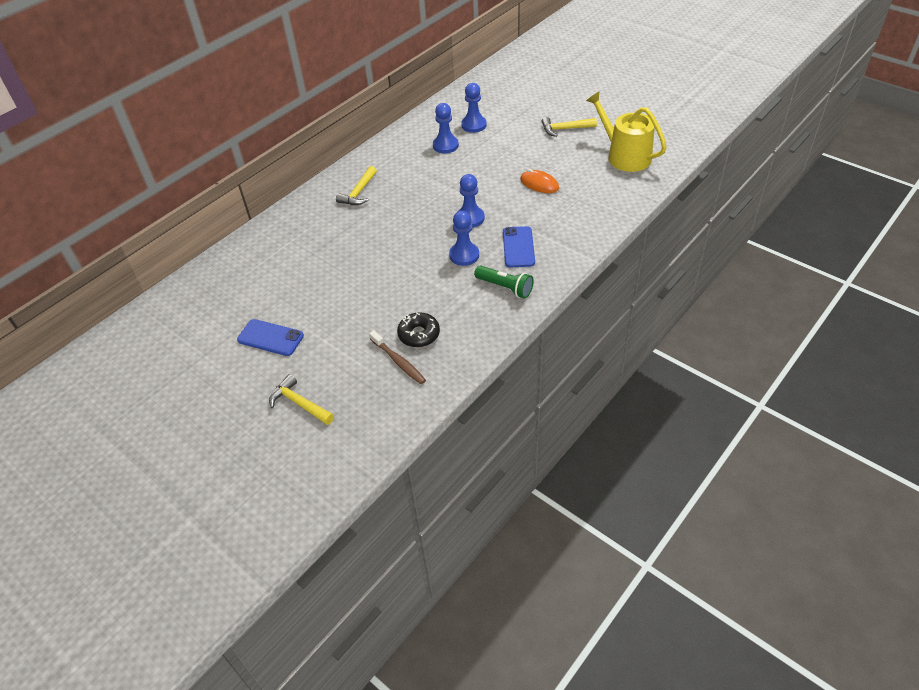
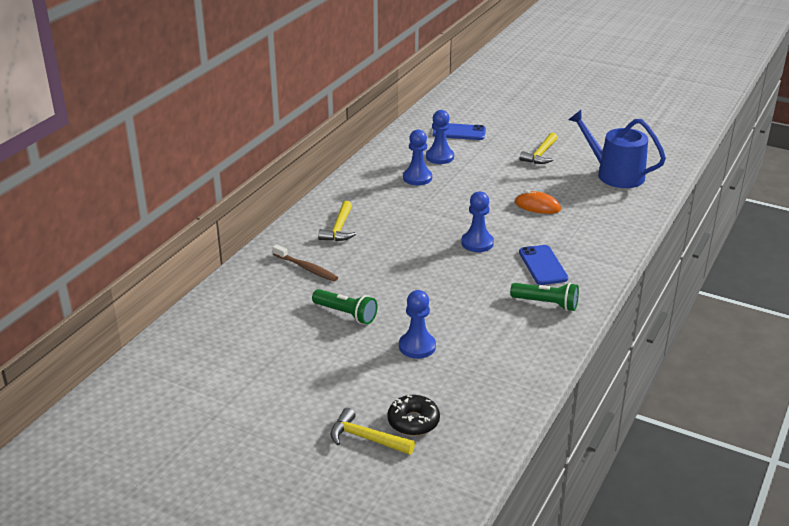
camera: 15 degrees left, 15 degrees down
(270, 338) = (301, 378): blue phone -> blue phone (459, 132)
(331, 279) = (346, 314): none -> green flashlight
(398, 361) = (461, 385): brown toothbrush -> brown toothbrush (306, 268)
(419, 334) = (472, 357): black donut -> black donut (413, 421)
(464, 255) = (487, 278): blue pawn -> blue pawn (417, 346)
(565, 129) = (540, 154): yellow hammer -> yellow hammer turned 45 degrees counterclockwise
(624, 156) = (615, 174): yellow watering can -> blue watering can

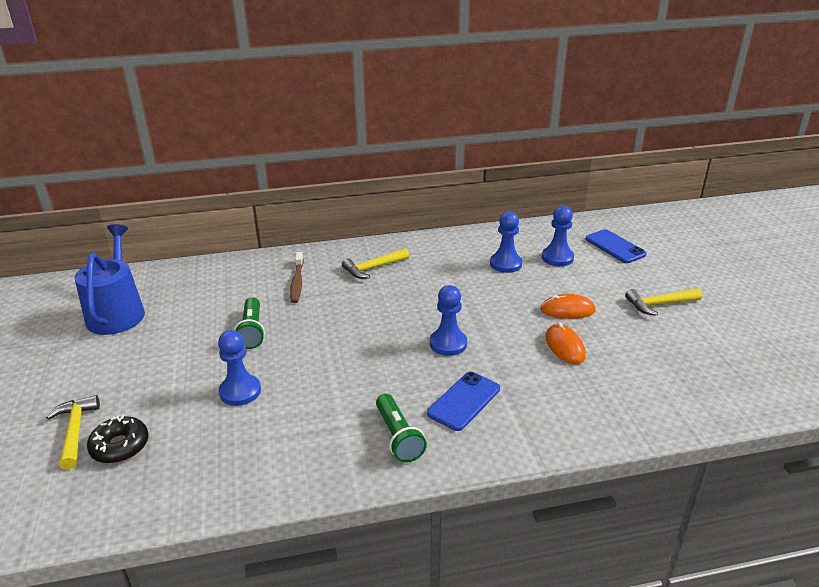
camera: 50 degrees right, 0 degrees up
(502, 185) = (567, 310): none -> orange mouse
(615, 174) = (708, 366): blue watering can -> blue watering can (117, 312)

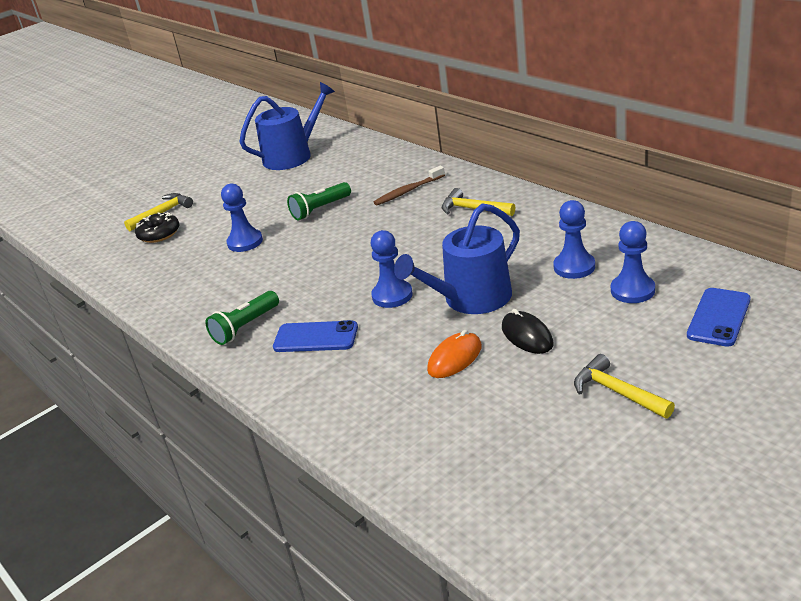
camera: 65 degrees right, 0 degrees up
(496, 313) = (471, 299): none -> blue watering can
(567, 310) = (527, 336): orange mouse -> black mouse

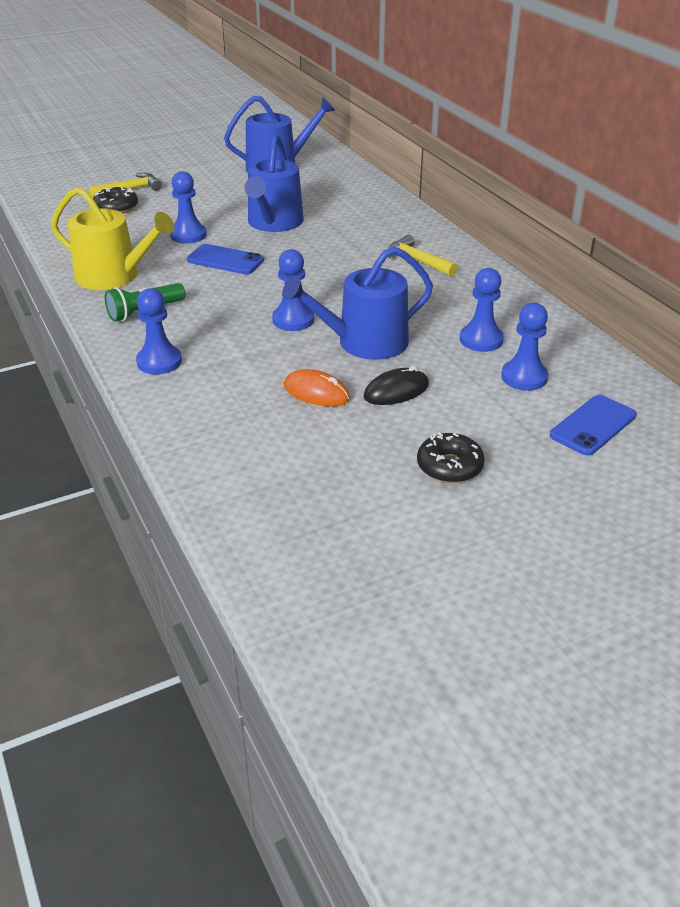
camera: 10 degrees right, 5 degrees up
(195, 301) = (114, 276): none -> yellow watering can
(288, 371) = (159, 362): none -> blue pawn
(316, 337) = (201, 338): blue phone -> blue phone (225, 260)
(320, 209) = (273, 223): green flashlight -> blue watering can
(408, 191) = (366, 227): brown toothbrush -> none
(455, 358) = (316, 392): orange mouse -> orange mouse turned 60 degrees clockwise
(527, 336) = (396, 391): black mouse -> black mouse turned 75 degrees clockwise
(617, 392) = (449, 466): yellow hammer -> black donut

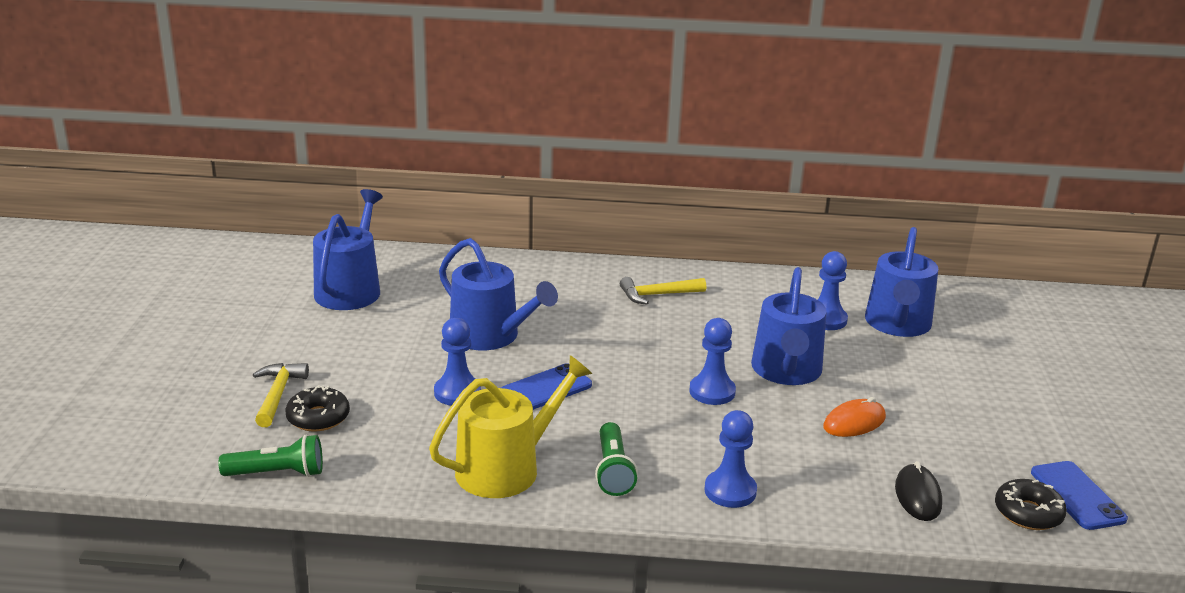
camera: 60 degrees left, 10 degrees down
(48, 217) = (278, 473): none -> green flashlight
(396, 391) = (879, 384): black mouse -> black mouse (918, 496)
(449, 466) = (1004, 401): black donut -> black donut (1028, 513)
(524, 377) = (897, 324): blue pawn -> blue watering can
(593, 425) = (983, 325): blue phone -> blue phone (1077, 496)

